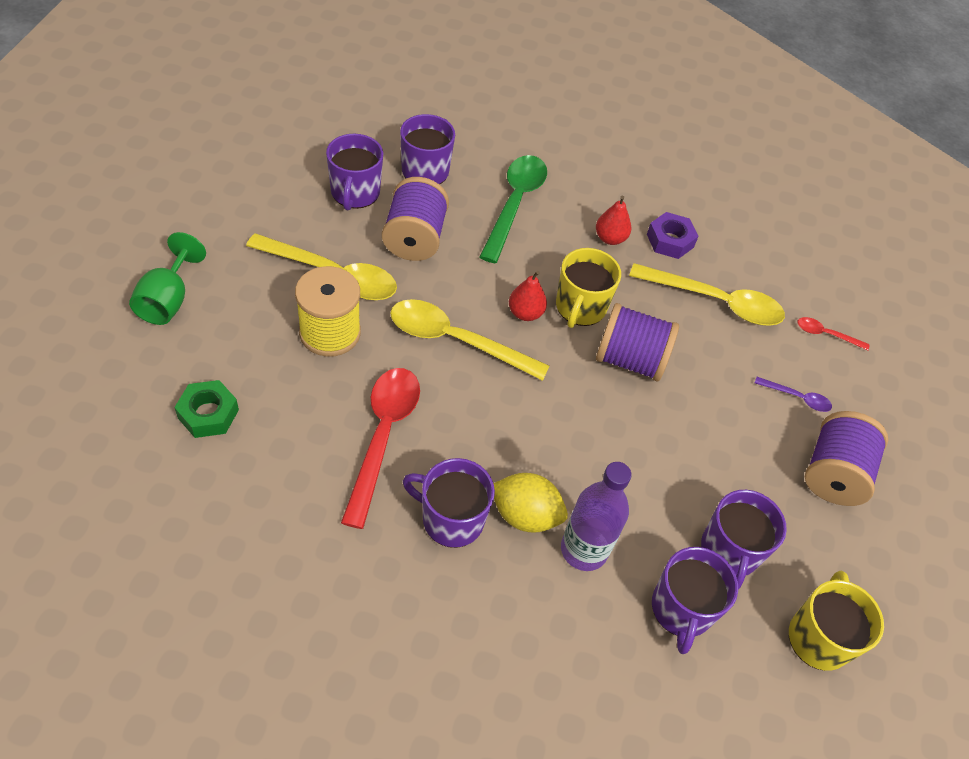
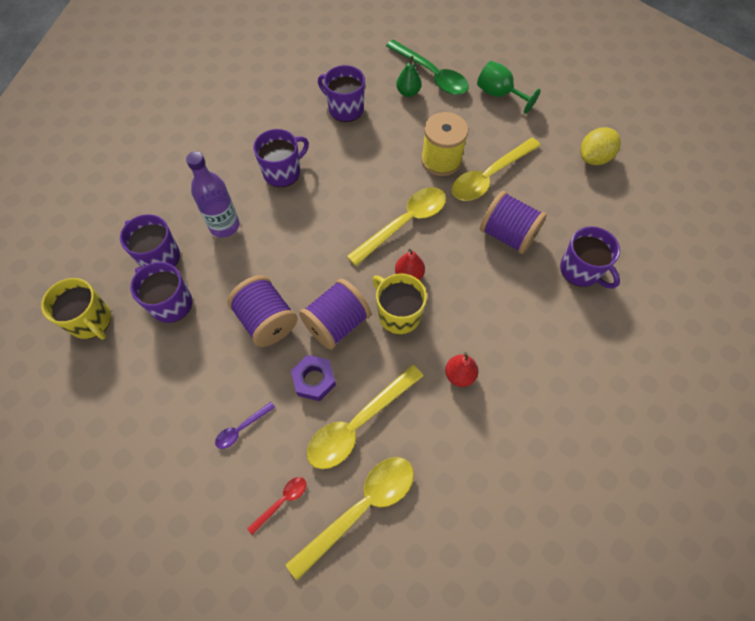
camera: 125 degrees right, 10 degrees up
(208, 414) = (408, 92): green nut -> green pear
(355, 193) = (567, 214): purple mug -> purple mug (345, 108)
(383, 436) = (352, 160): red spoon -> none
(515, 204) = (523, 319): green spoon -> green spoon (431, 75)
(525, 515) = (263, 207): yellow lemon -> yellow lemon (594, 158)
(670, 241) = (439, 426): purple nut -> purple nut (314, 380)
(781, 274) = (361, 508): none -> yellow spoon
(833, 474) = (172, 410): purple spool -> purple spool (267, 321)

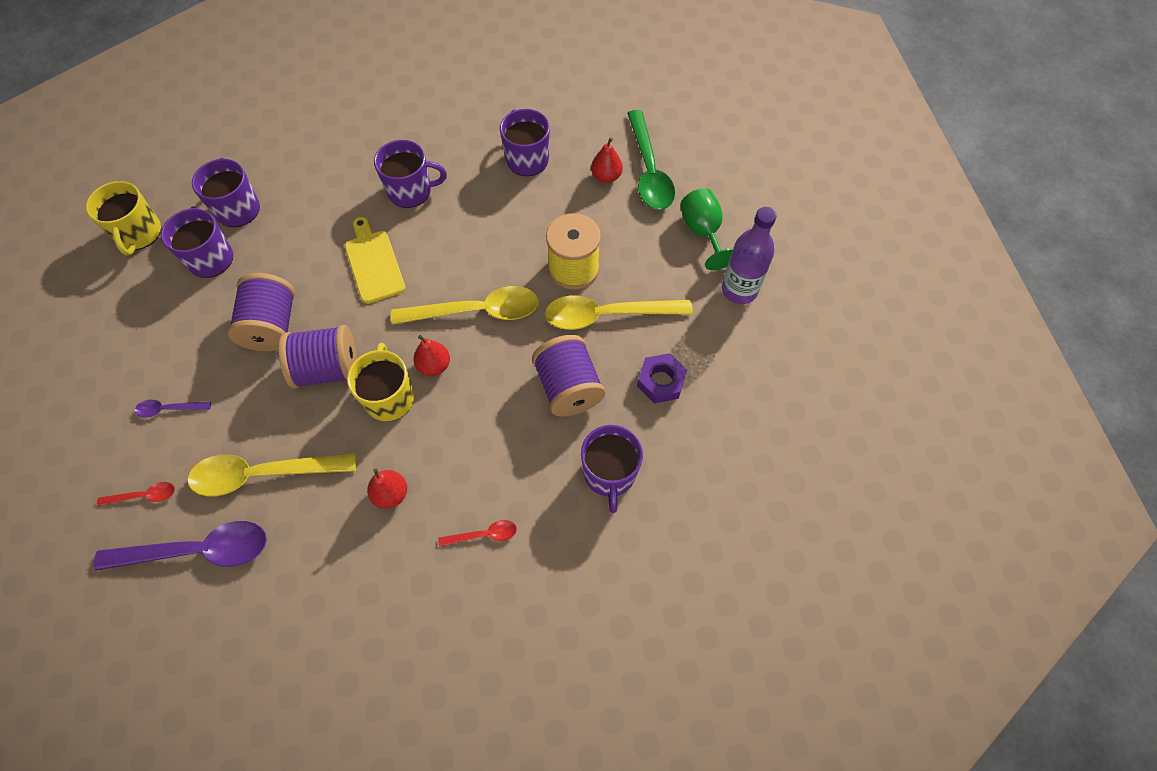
camera: 35 degrees right, 0 degrees up
(224, 226) = (315, 213): purple bottle -> purple bottle (739, 290)
(302, 234) = (373, 263): none -> yellow cutting board
(314, 380) = (263, 408): purple nut -> purple nut (661, 381)
(361, 508) = (198, 551): yellow spoon -> purple spoon
(408, 92) = (606, 177): green pear -> red pear
(542, 358) = (484, 535): none -> red spoon
(594, 158) = (743, 364): yellow lemon -> none

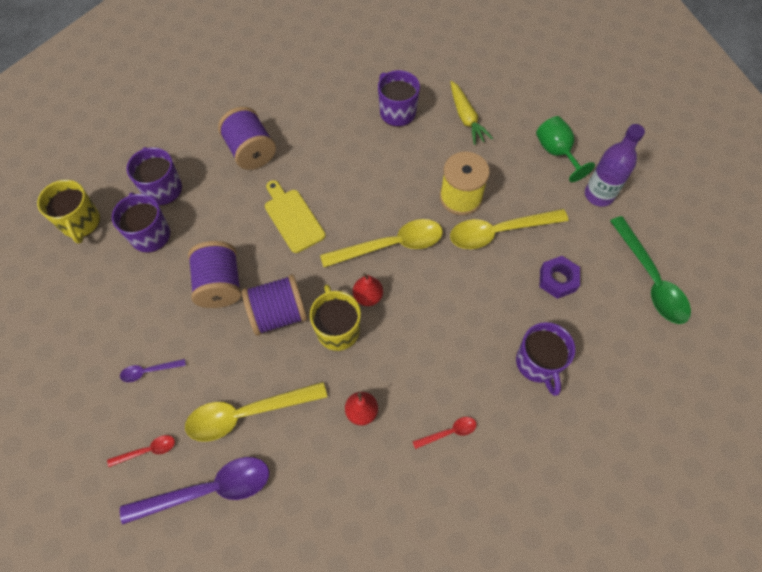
camera: 10 degrees left, 0 degrees up
(411, 191) = (307, 152): purple mug -> none
(568, 388) = (484, 297): purple spool -> purple spool (251, 151)
(606, 177) = (466, 118): red pear -> yellow carrot
(649, 171) = (499, 108): green spoon -> green spoon (650, 279)

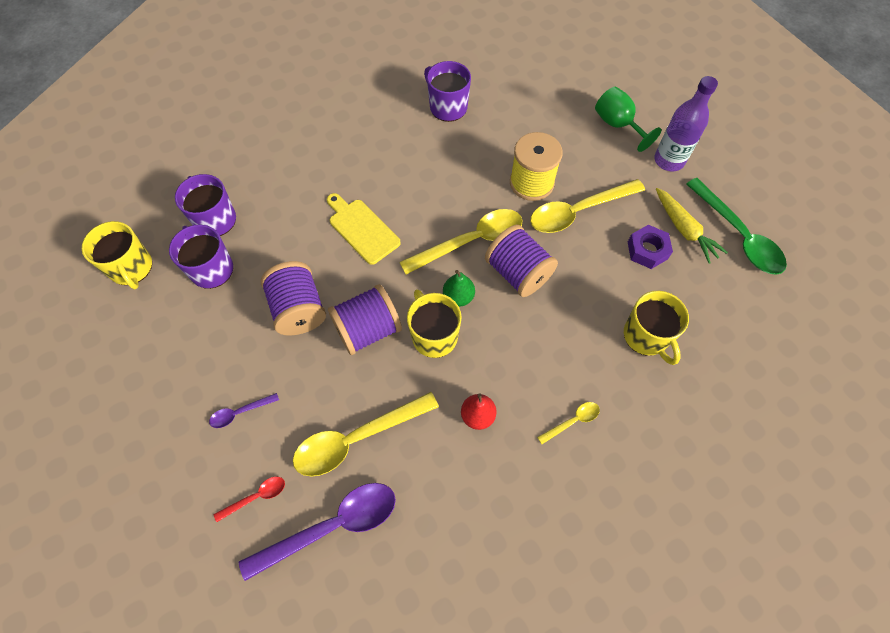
camera: 10 degrees left, 0 degrees up
(251, 151) = (302, 167): purple spool -> purple spool (518, 273)
(368, 296) = (458, 297): red pear -> green pear
(449, 432) = (572, 421): red spoon -> yellow spoon
(466, 118) = (519, 103): yellow carrot -> yellow carrot (684, 229)
(538, 363) = (646, 336): purple mug -> yellow mug

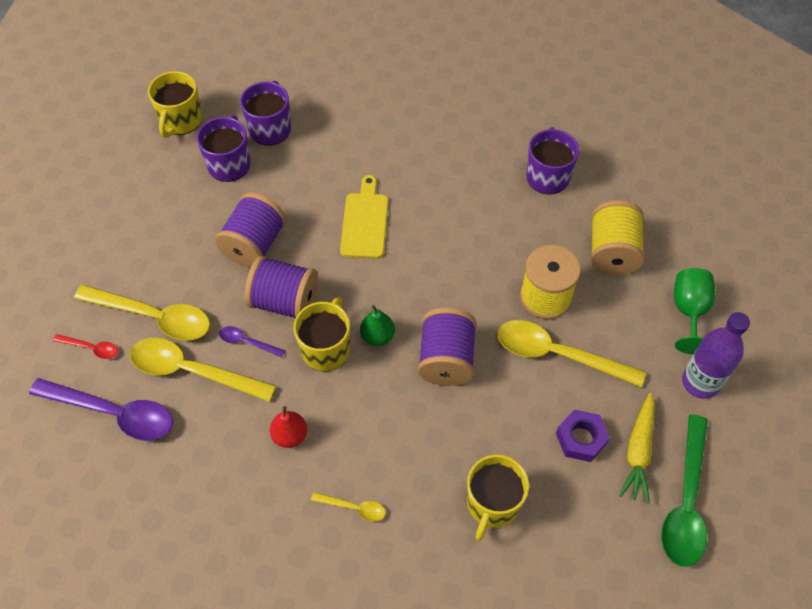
camera: 45 degrees right, 5 degrees down
(240, 412) = (141, 282): purple spoon -> purple spoon (247, 342)
(471, 241) = (437, 302): yellow spoon -> yellow spoon (153, 317)
(537, 124) = (612, 252): none -> yellow spool

